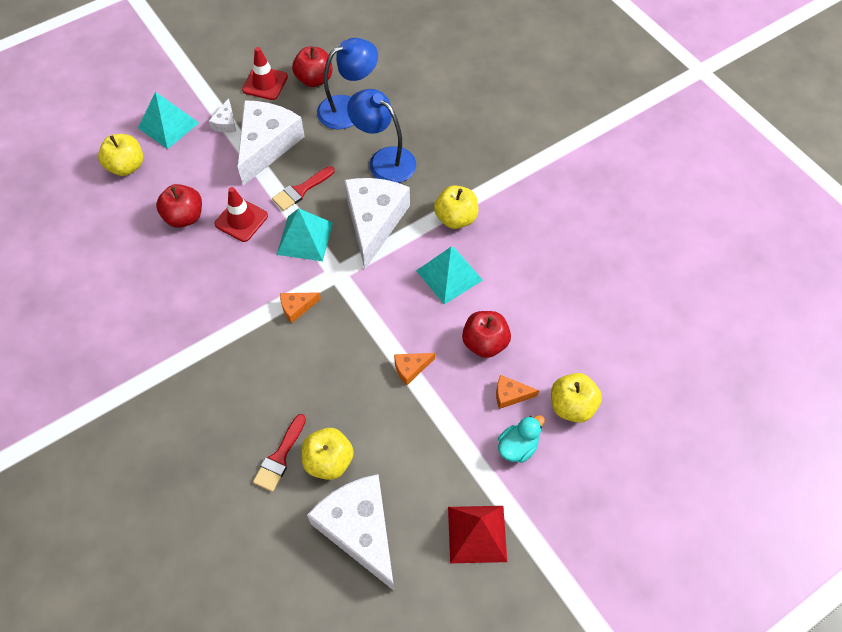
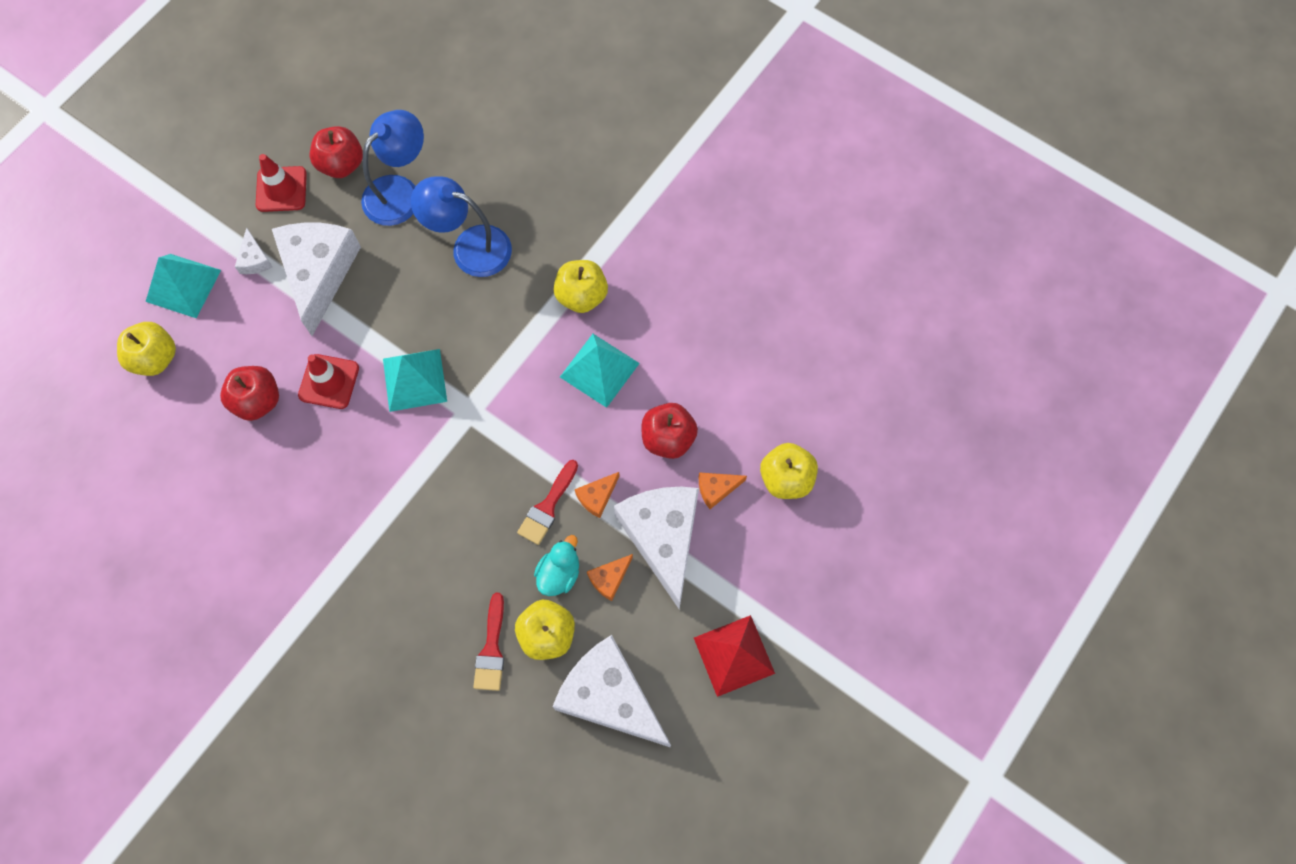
camera: 20 degrees left, 10 degrees up
(297, 307) = (440, 469): orange cheese -> orange cheese (609, 578)
(301, 190) = (385, 319): red brush -> red brush (547, 507)
(374, 221) = (488, 331): white cheese -> white cheese (662, 537)
(517, 446) = (744, 545): turquoise duck -> turquoise duck (559, 573)

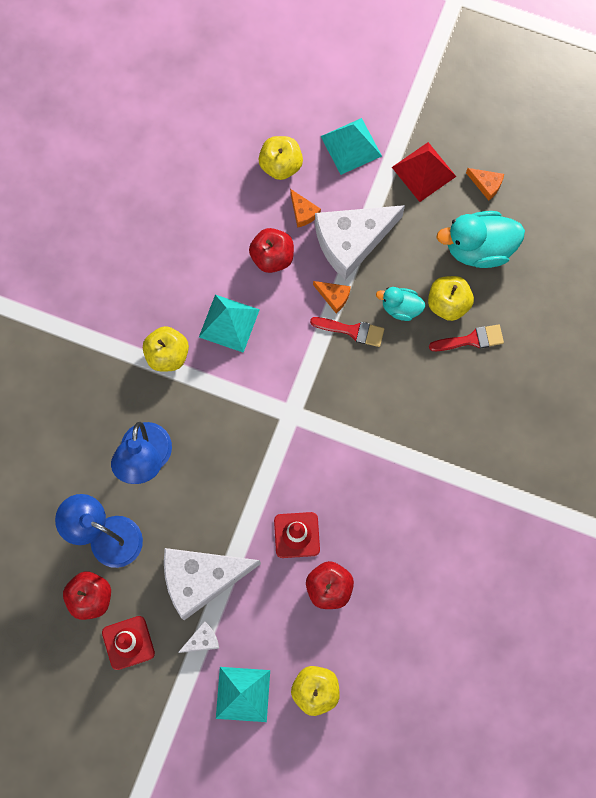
camera: 105 degrees left, 5 degrees up
(414, 379) = (276, 465): turquoise pyramid -> turquoise pyramid (351, 146)
(609, 578) = (394, 271): orange cheese -> orange cheese (486, 184)
(609, 696) = (479, 248): white cheese -> turquoise duck

